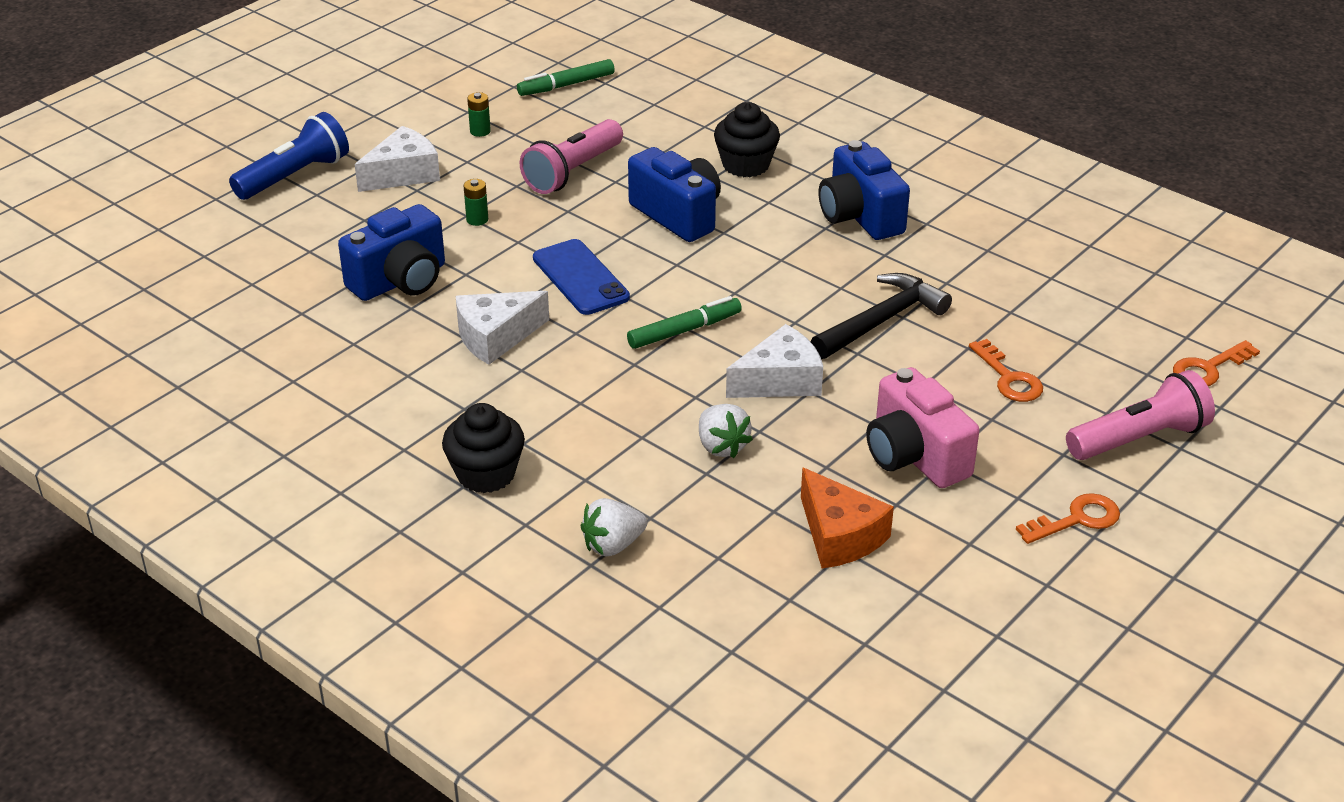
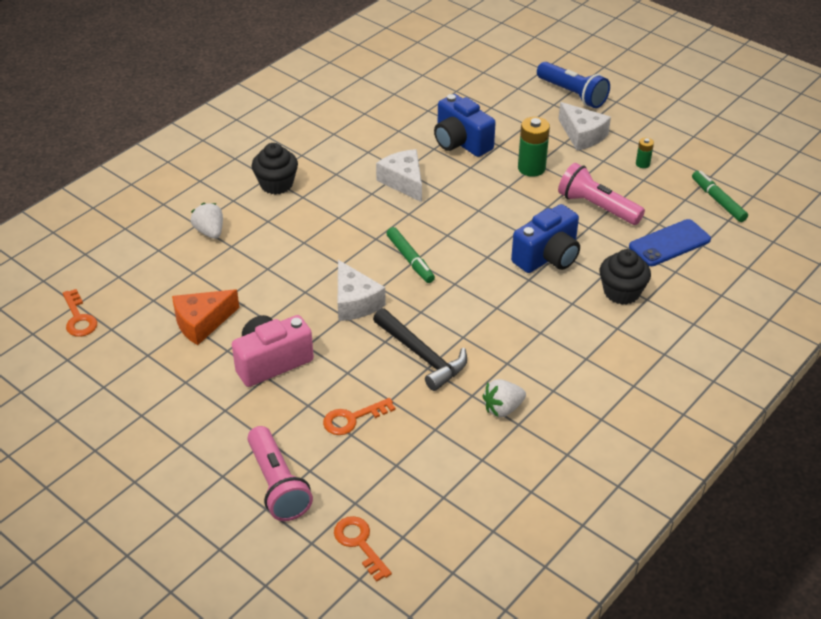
camera: 90 degrees right, 5 degrees up
(477, 220) = (531, 168): green battery -> green battery, size x1.92
(580, 278) = (468, 214): blue phone -> blue phone (669, 243)
(721, 446) = (291, 275): white strawberry -> white strawberry (502, 408)
(860, 216) = (557, 352): blue camera -> none
(1077, 519) = (198, 437): orange key -> orange key (79, 318)

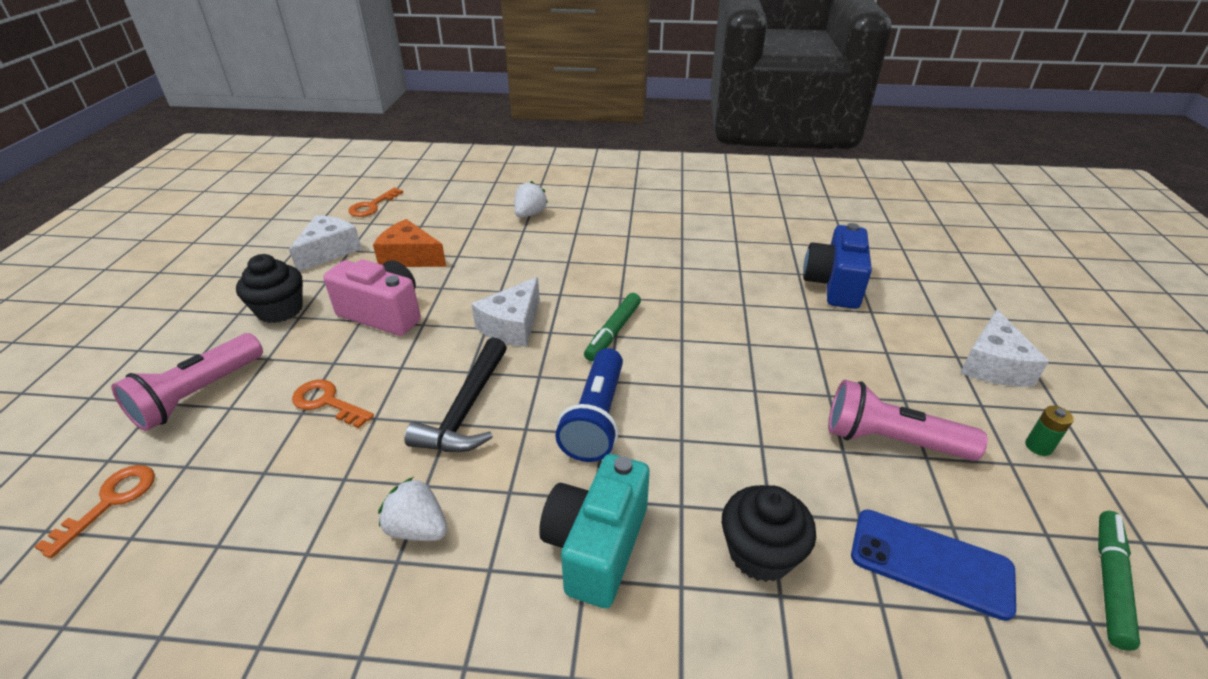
camera: 55 degrees right, 5 degrees down
(276, 184) = (627, 217): black cupcake -> black cupcake (280, 310)
(403, 182) = (723, 277): white cheese -> white cheese (329, 251)
(531, 168) = (872, 351): green battery -> none
(547, 257) = (740, 438): blue camera -> none
(571, 345) = (596, 546): none -> turquoise camera
(572, 94) = (1044, 324): blue flashlight -> blue flashlight (596, 418)
(597, 207) = (890, 440): pink flashlight -> pink flashlight turned 75 degrees counterclockwise

